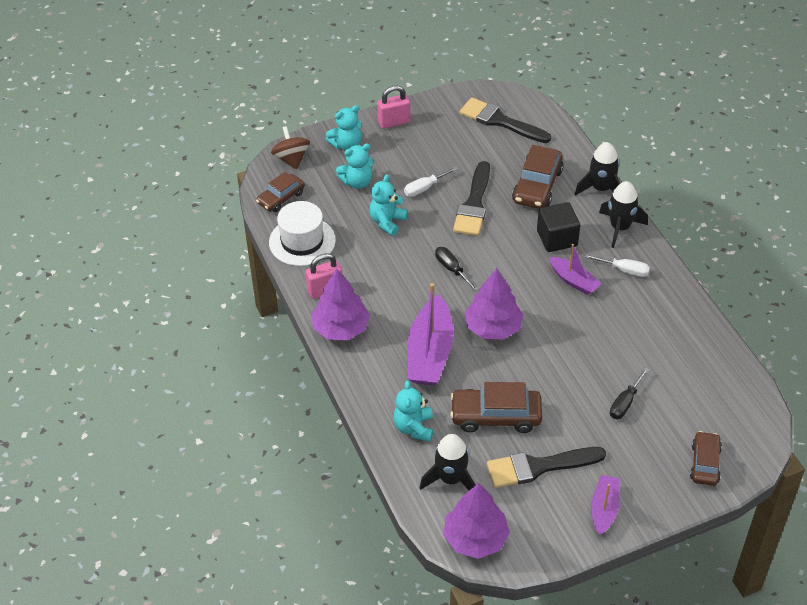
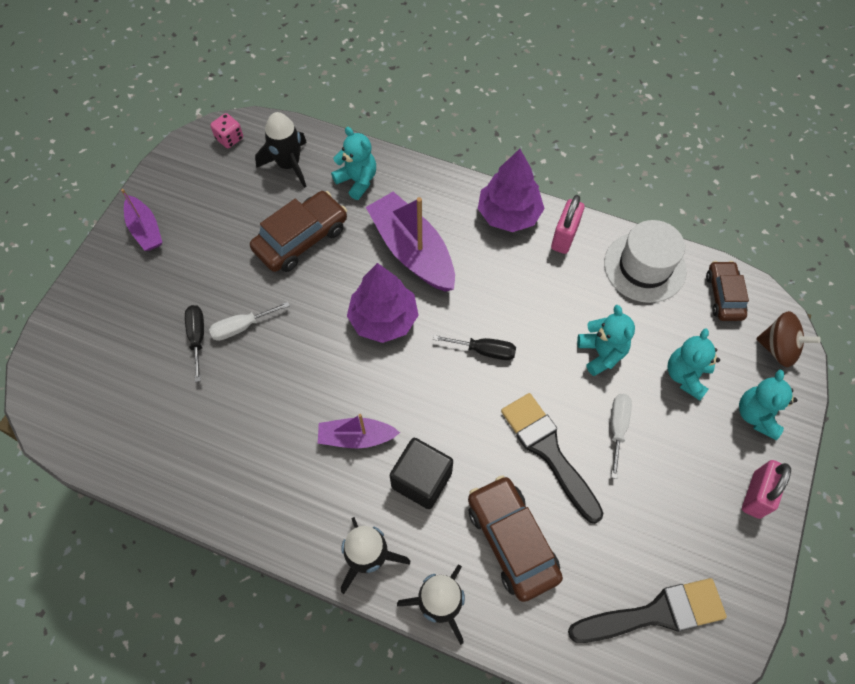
camera: 135 degrees right, 15 degrees up
(475, 538) = (229, 138): purple tree -> pink dice
(539, 467) = (227, 224): black brush -> none
(624, 270) = (316, 497): white screwdriver -> white screwdriver (241, 327)
(705, 463) = (82, 333): brown car -> none

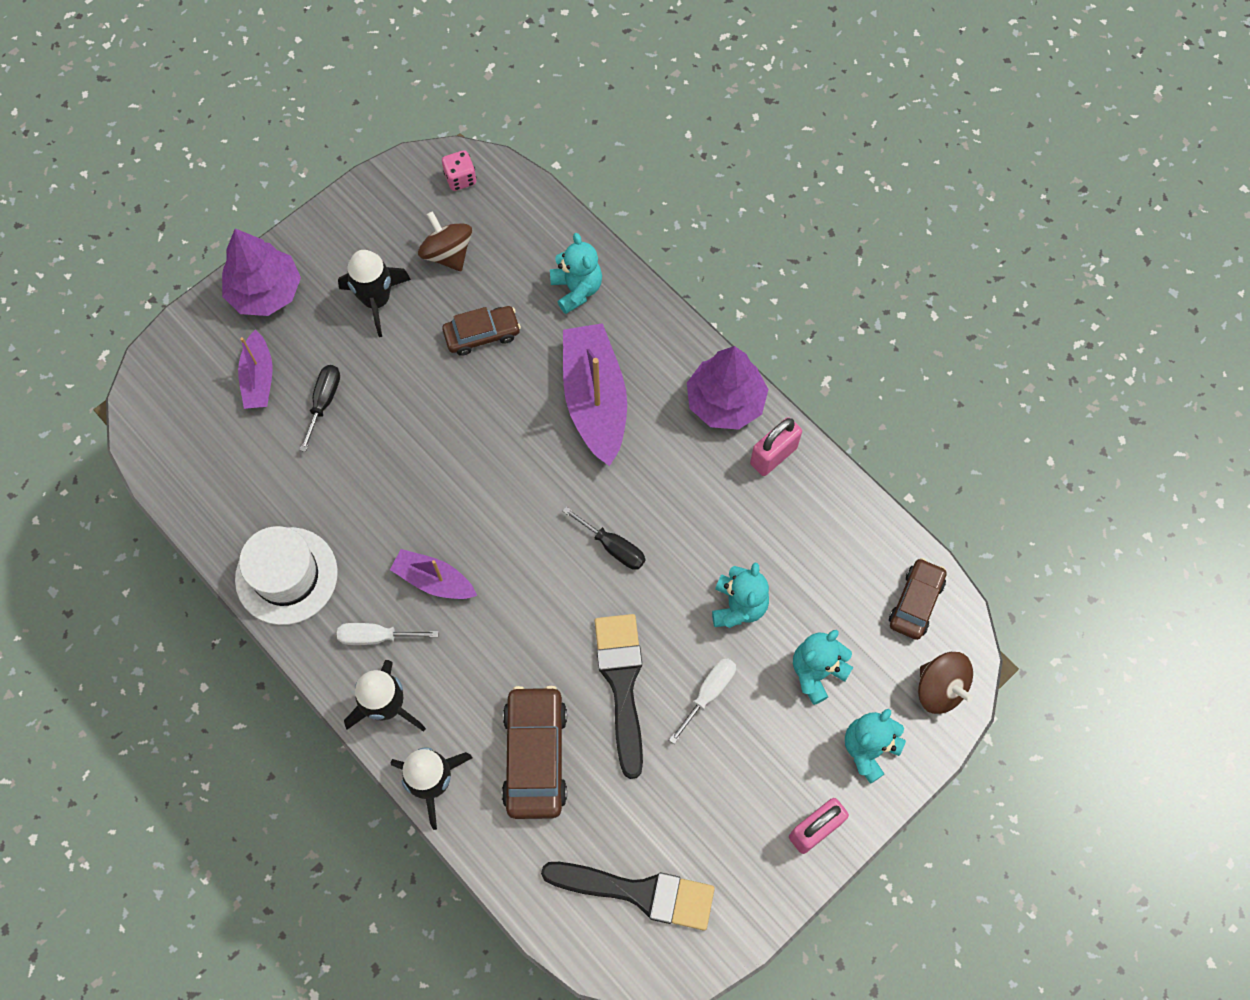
camera: 25 degrees right, 5 degrees up
(145, 229) = (323, 254): purple boat -> purple boat (259, 378)
(241, 327) = (373, 409): white screwdriver -> white screwdriver (376, 636)
(245, 193) = (448, 254): none -> brown spinning top
(289, 165) = (510, 238): black rocket -> black rocket (377, 300)
(301, 239) = (482, 334): brown car -> brown car, size x0.64
(383, 319) = (525, 465): purple tree -> purple tree (265, 292)
(421, 480) = (477, 654): black cube -> none
(644, 267) = (845, 530): white hat -> white hat (286, 576)

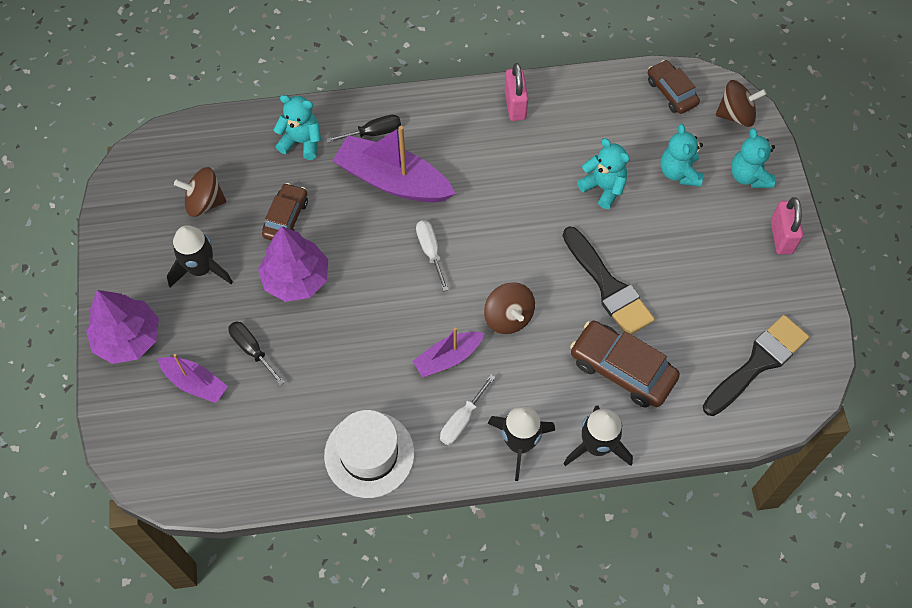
camera: 55 degrees left, 5 degrees down
(460, 178) = (152, 160): pink dice -> none
(518, 608) = (508, 317): none -> brown spinning top
(613, 547) = (508, 234): black screwdriver -> black screwdriver (373, 133)
(622, 684) = (608, 286): black brush -> black brush turned 150 degrees counterclockwise
(709, 693) = (650, 240): white screwdriver -> white screwdriver (430, 251)
(725, 402) = (456, 108): purple tree -> purple tree (296, 278)

